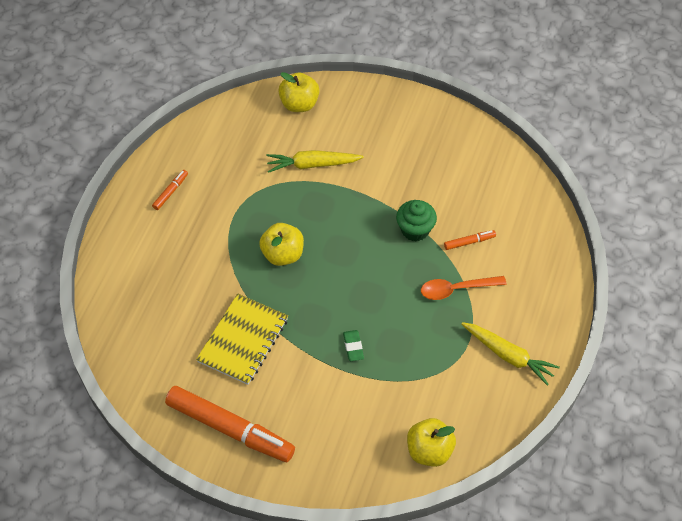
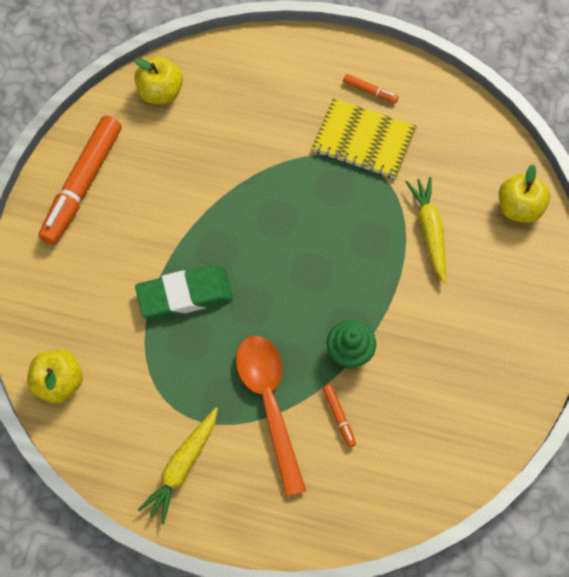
camera: 85 degrees right, 10 degrees up
(243, 340) = (186, 185): yellow notebook -> yellow notebook (363, 141)
(282, 254) = (299, 212): yellow apple -> yellow apple (161, 92)
(353, 347) = (185, 295): green eraser -> green eraser, size x2.21
(456, 289) = (269, 403): orange spoon -> orange spoon, size x1.58

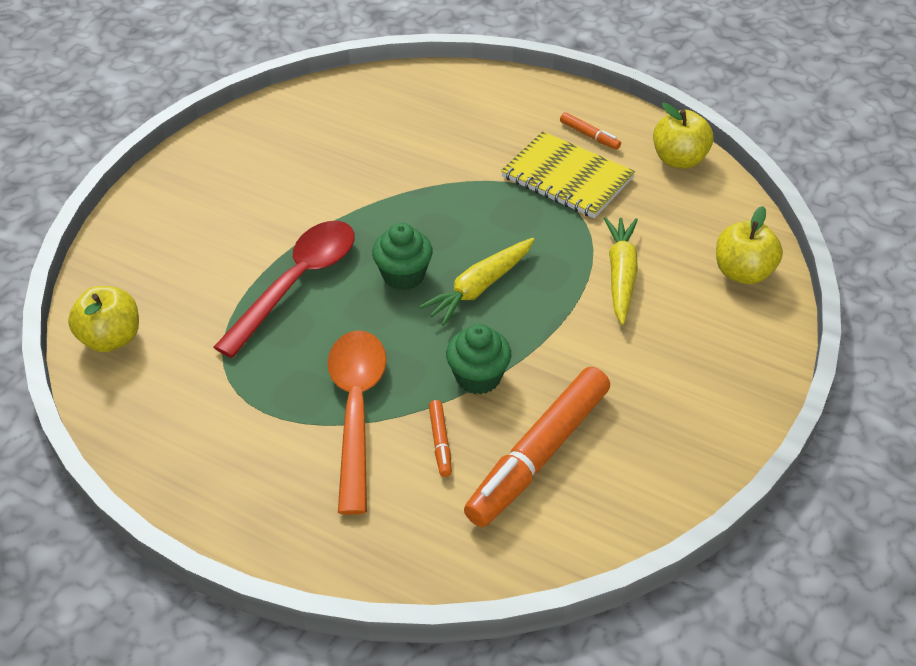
camera: 15 degrees right, 20 degrees down
(82, 185) = (225, 163): orange marker -> orange marker (538, 455)
(161, 92) = (347, 99): yellow apple -> yellow apple (679, 159)
(182, 467) = (220, 454): yellow carrot -> yellow carrot (479, 287)
(185, 295) = (297, 283): green eraser -> red spoon
(265, 269) = (403, 275): none -> green cupcake

